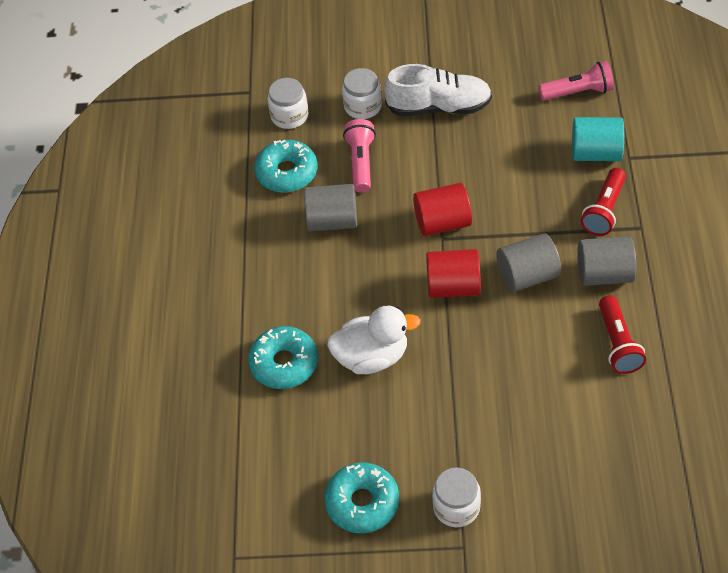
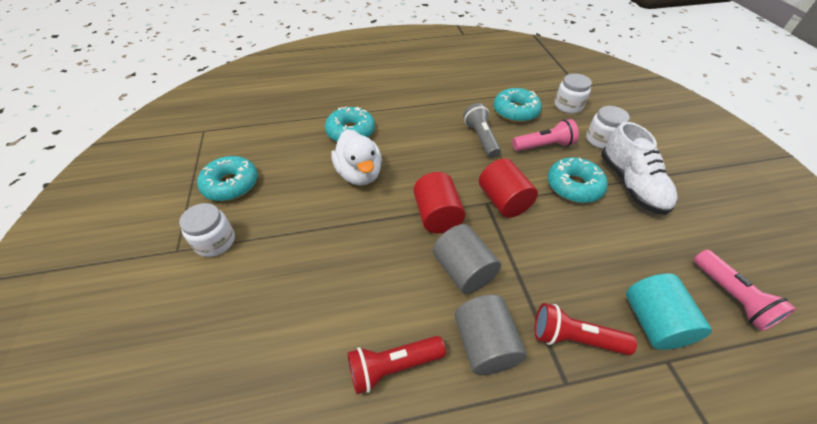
camera: 75 degrees right, 5 degrees down
(332, 221) = (481, 138): grey cylinder -> grey flashlight
(432, 155) = (574, 186): none -> turquoise donut

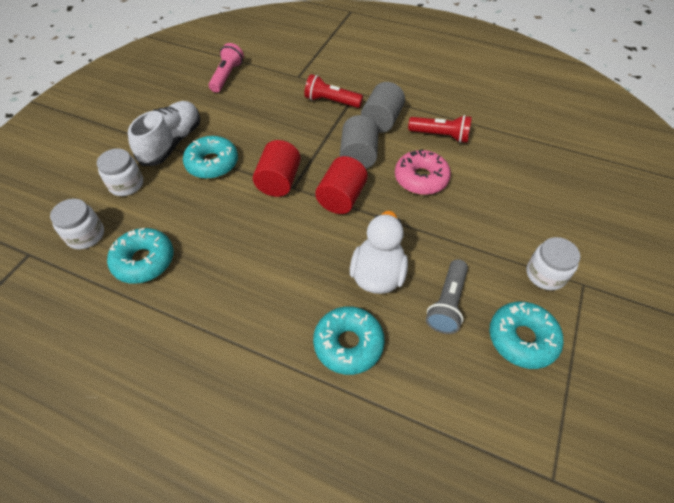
camera: 145 degrees left, 5 degrees up
(378, 280) = (421, 178): none -> pink donut
(481, 138) = (222, 248): grey flashlight -> grey flashlight (447, 303)
(544, 146) = (180, 207): pink flashlight -> none
(574, 338) = (331, 101): red flashlight -> red flashlight turned 150 degrees clockwise
(653, 322) = (282, 88): turquoise cylinder -> none

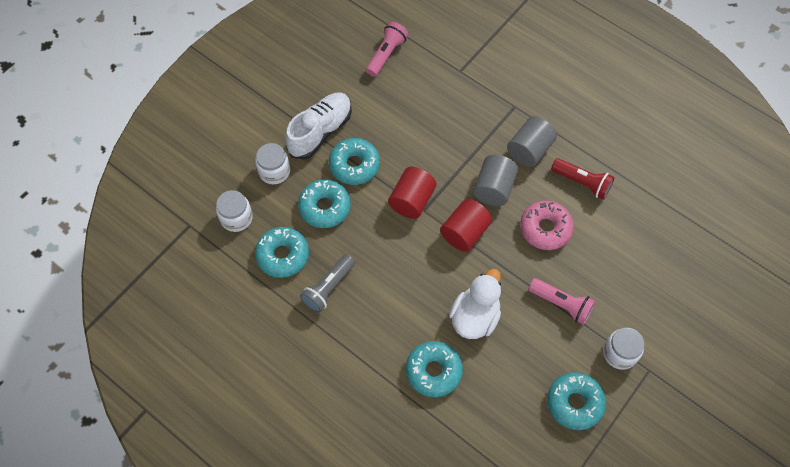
camera: 15 degrees right, 10 degrees up
(186, 205) = (325, 207): none -> turquoise donut
(331, 101) = (485, 113): red flashlight -> none
(447, 303) = (525, 357): grey flashlight -> grey flashlight (328, 288)
(464, 241) = (561, 304): none -> pink flashlight

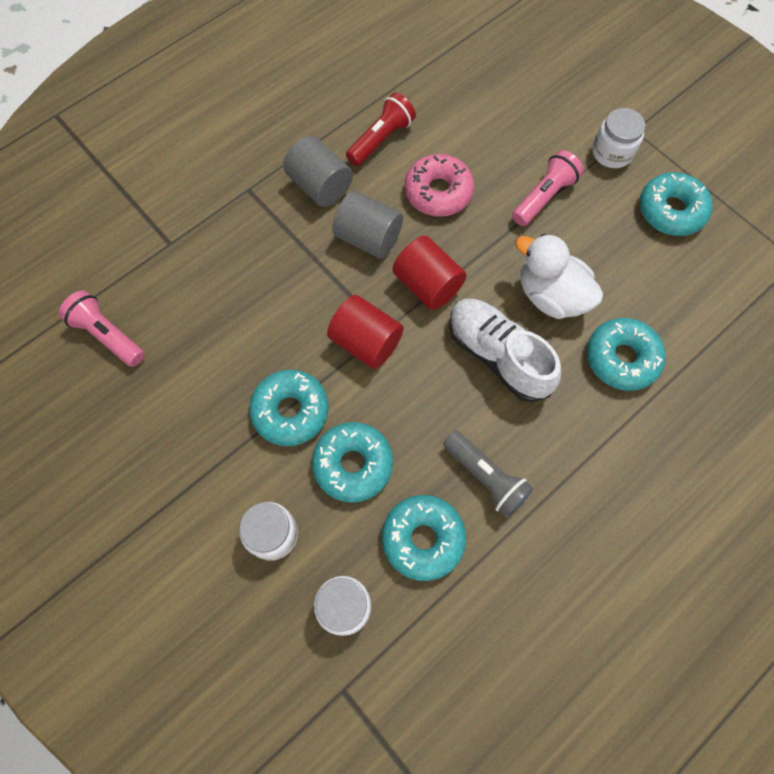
camera: 80 degrees left, 5 degrees up
(320, 131) = (218, 453): white shoe -> white shoe (498, 355)

